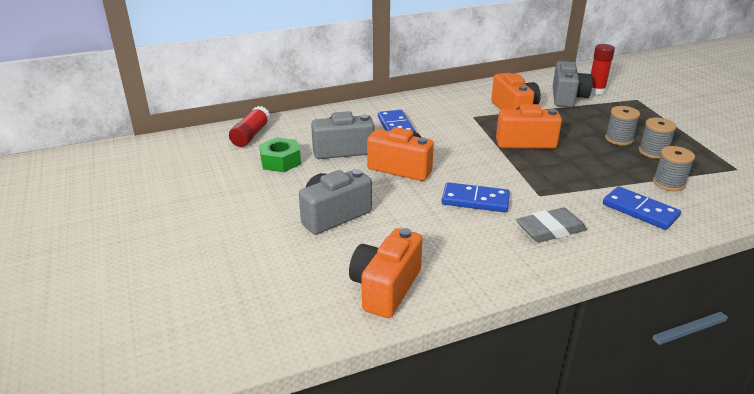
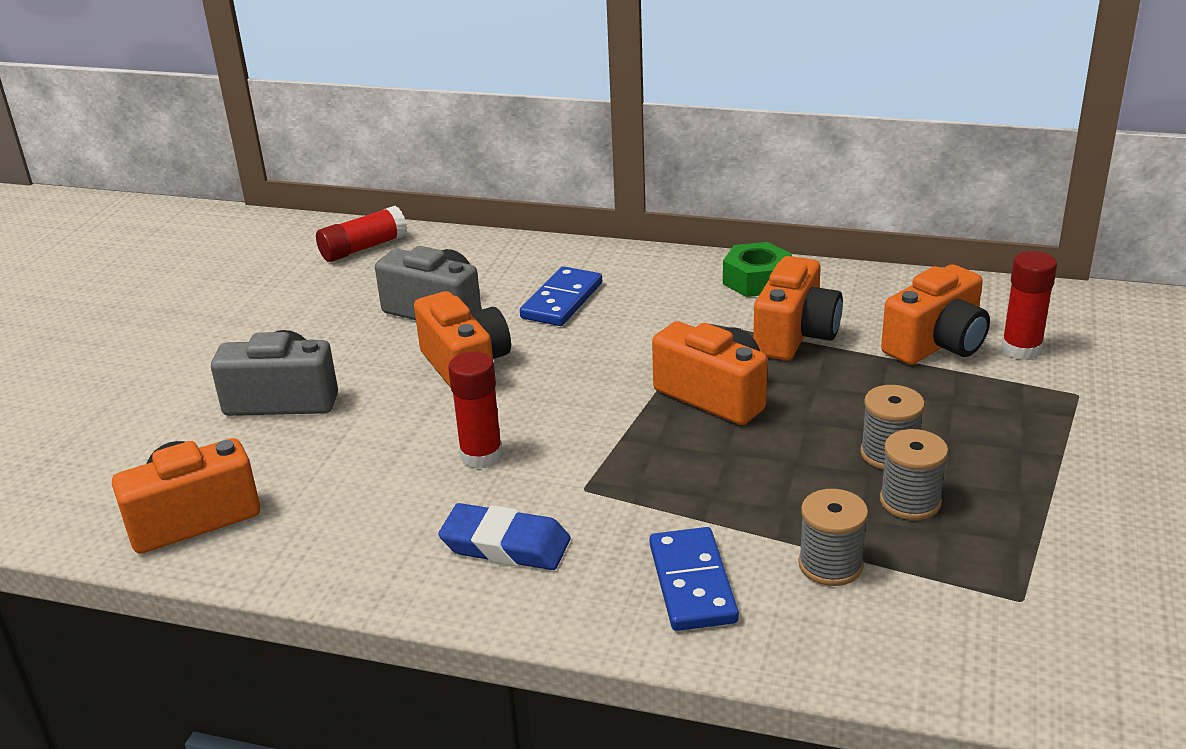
camera: 40 degrees right, 0 degrees up
(280, 161) = (339, 299): green nut -> green nut (756, 280)
(475, 200) = (481, 456): blue domino -> red glue stick
(550, 230) = (505, 545): grey eraser -> blue eraser
(567, 98) = (936, 344): grey camera -> orange camera

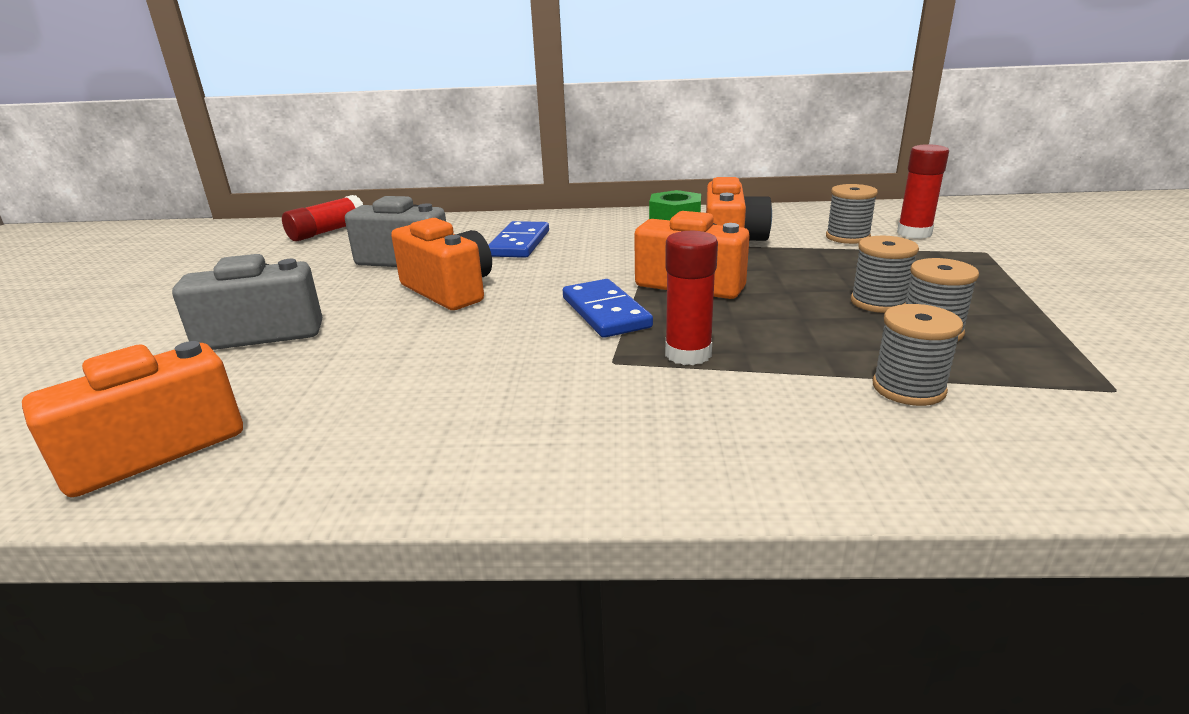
camera: 15 degrees left, 5 degrees down
(481, 456) = (491, 350): red glue stick -> red glue stick (688, 354)
(505, 545) = (553, 420): blue eraser -> none
(692, 583) = (783, 425): blue domino -> blue domino (606, 312)
(936, 344) = (847, 237): orange camera -> grey spool

